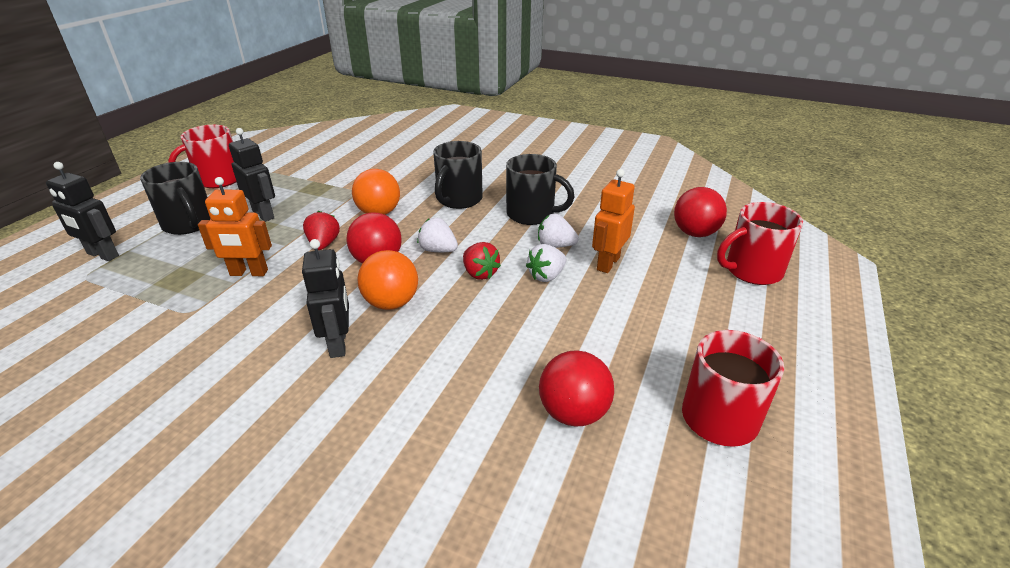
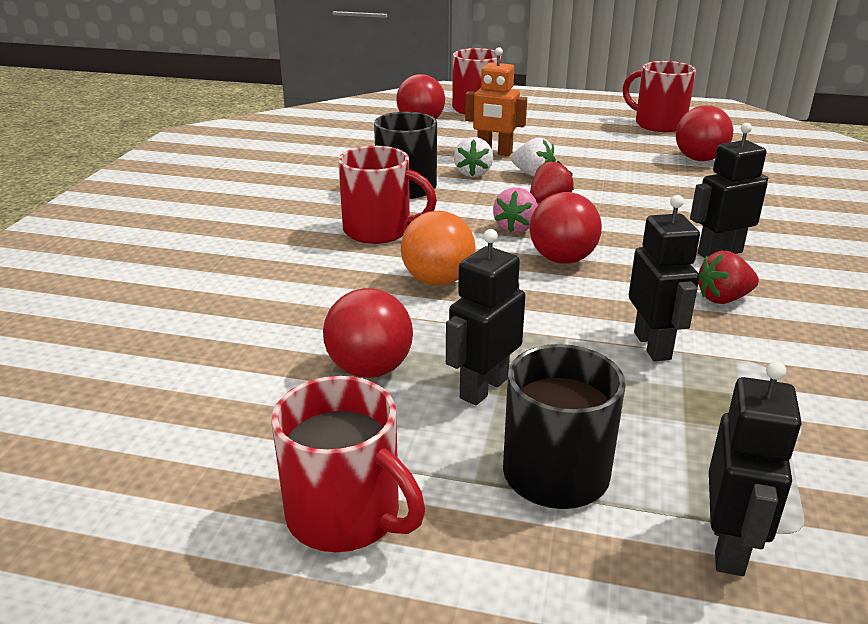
camera: 100 degrees left, 5 degrees down
(249, 273) = (653, 346): orange robot -> black robot
(306, 189) = (370, 369): none -> red ball
(323, 244) = (546, 305): red strawberry -> red strawberry (723, 299)
(391, 303) = (634, 238): orange ball -> none
(438, 250) = (516, 228): white strawberry -> pink strawberry
(458, 200) = (379, 230): black mug -> red mug

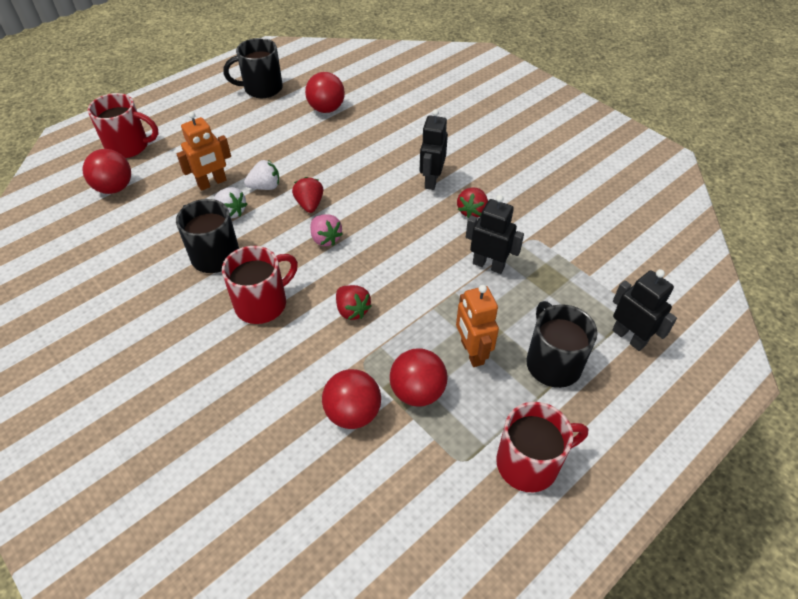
camera: 55 degrees left, 20 degrees up
(437, 280) = (352, 310): orange ball -> red strawberry
(483, 388) = (472, 352): black robot -> orange robot
(562, 259) = (380, 243): red ball -> red ball (353, 413)
(658, 124) = (262, 89): red mug -> black mug

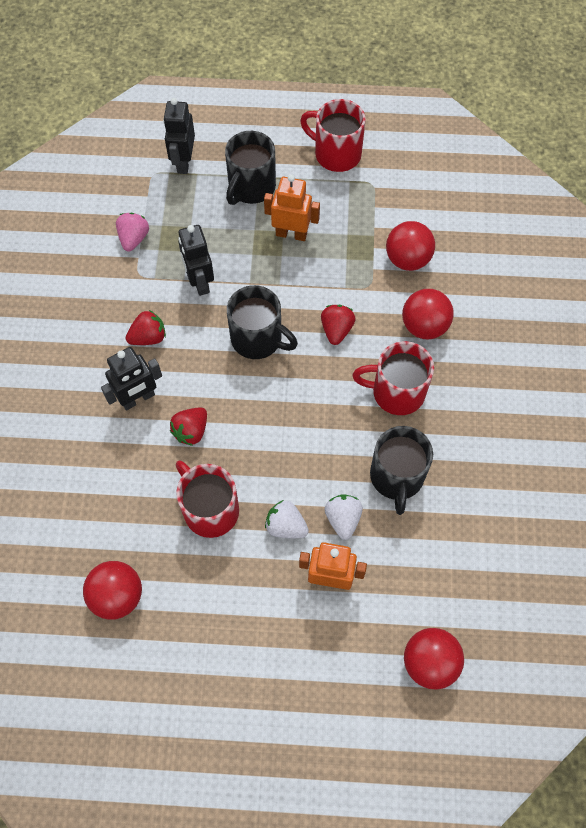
camera: 135 degrees left, 15 degrees up
(129, 146) = (372, 730): red mug -> red mug (210, 509)
(262, 89) = (146, 710): black mug -> black mug (258, 339)
(309, 204) = (268, 465): red strawberry -> red strawberry (191, 431)
(325, 239) = (291, 414): pink strawberry -> pink strawberry (134, 239)
(417, 392) = (354, 239): red ball -> red ball (424, 326)
(472, 352) = (291, 234): orange robot -> orange robot turned 105 degrees counterclockwise

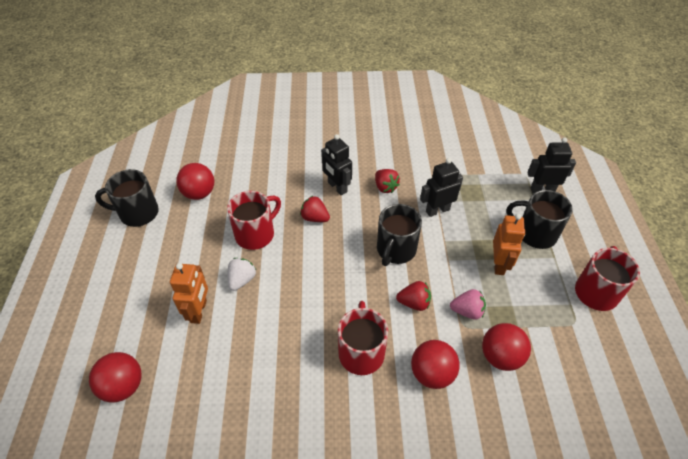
camera: 85 degrees right, 15 degrees down
(134, 239) = (464, 170): pink strawberry -> pink strawberry (467, 311)
(343, 519) = (246, 317): white strawberry -> none
(397, 477) = (282, 355): black mug -> black mug (137, 213)

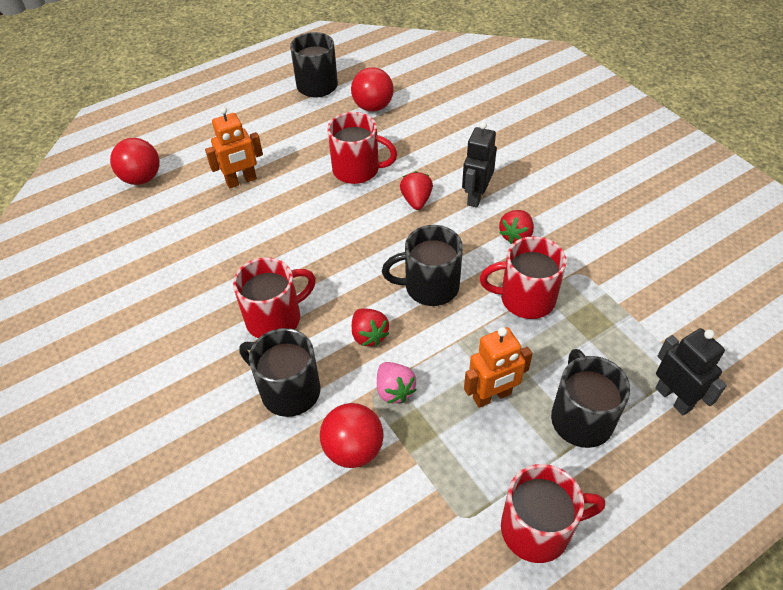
camera: 60 degrees right, 0 degrees up
(242, 280) = (296, 189): white strawberry -> none
(432, 373) = (288, 390): red ball -> black mug
(437, 210) = (525, 299): black robot -> red mug

